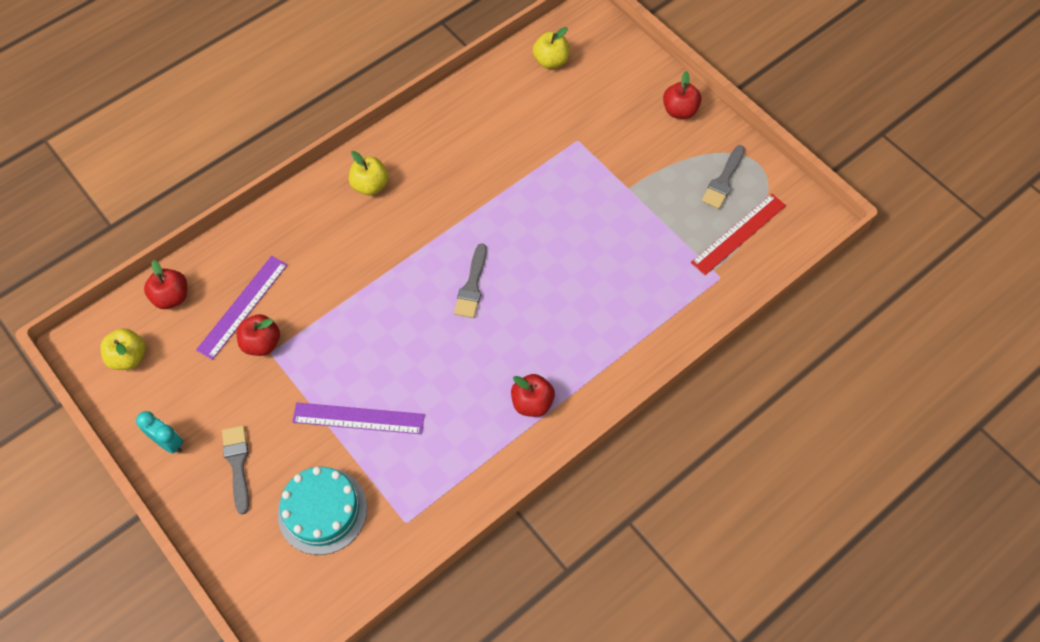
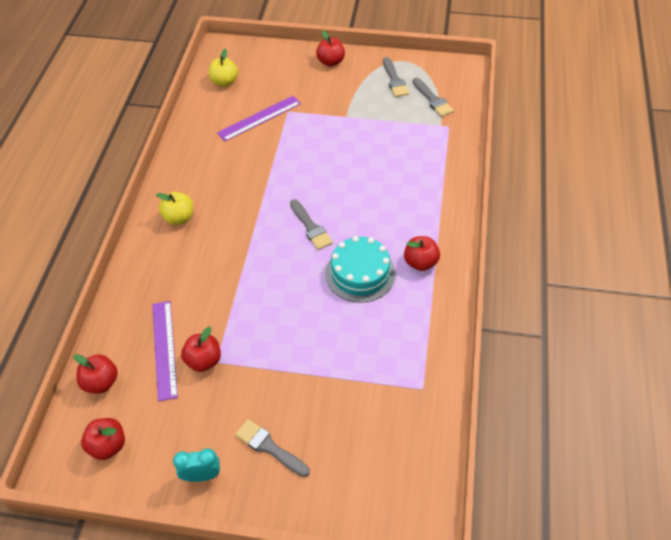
camera: 40 degrees left, 10 degrees down
(128, 357) = (108, 446): yellow apple -> red apple
(322, 510) = (361, 426): turquoise cake -> turquoise cake (360, 273)
(358, 418) = (323, 354): purple ruler -> purple ruler (259, 118)
(738, 234) = (433, 99): red ruler -> grey brush

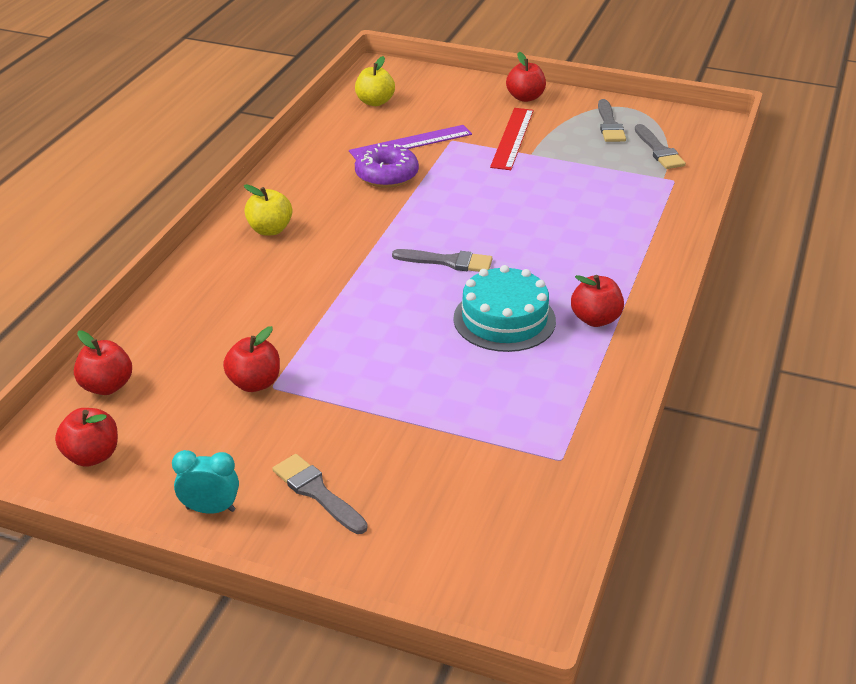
camera: 10 degrees right, 15 degrees down
(164, 349) = (205, 363): purple ruler -> none
(249, 152) = (386, 175): none -> purple donut
(311, 227) = (448, 262): grey brush -> grey brush turned 60 degrees counterclockwise
(330, 103) = (512, 138): none -> red ruler

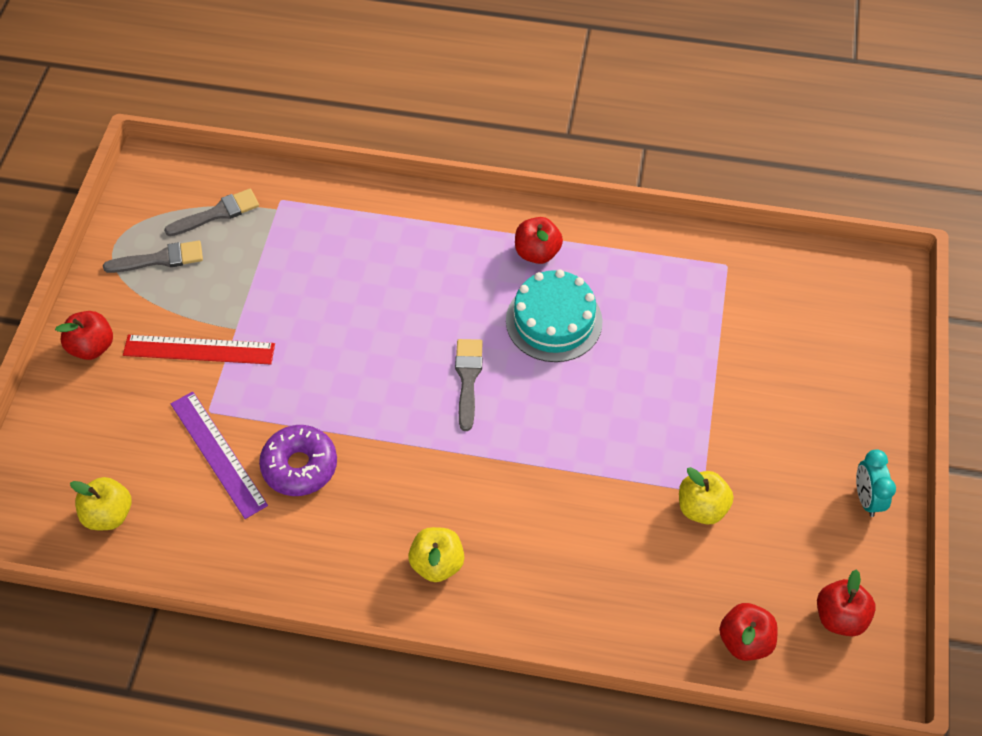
camera: 100 degrees left, 20 degrees up
(254, 383) = (701, 507): red apple -> yellow apple
(317, 492) = (820, 424): grey brush -> none

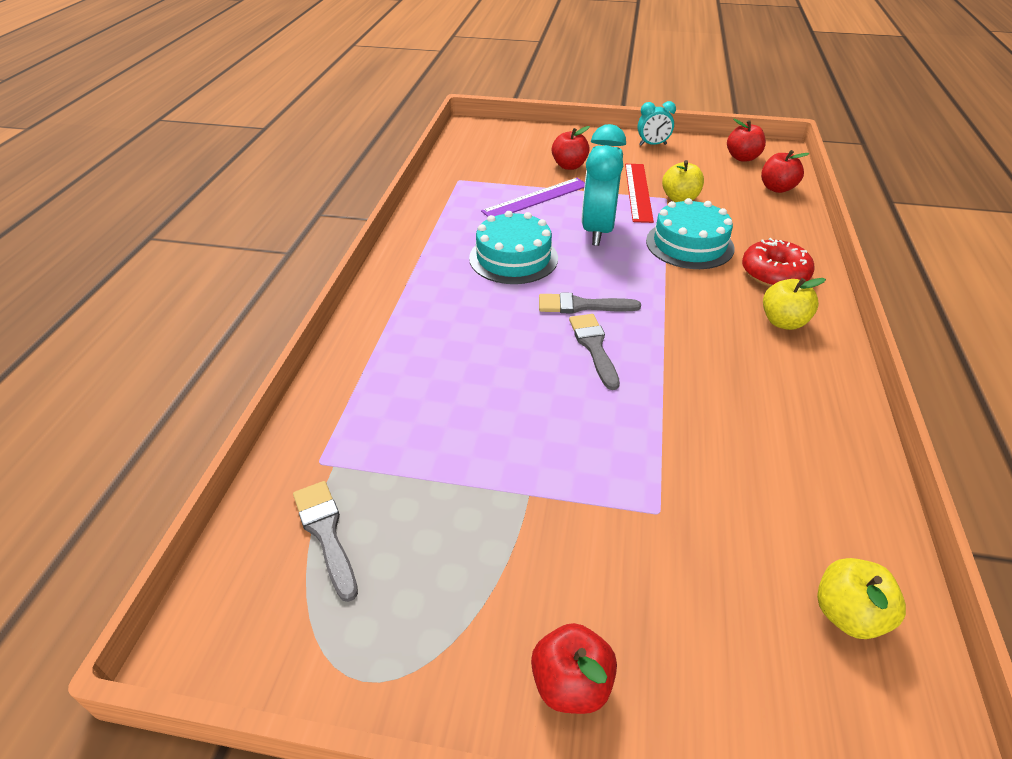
camera: 90 degrees left, 15 degrees down
(160, 259) = (401, 601): grey brush -> grey brush (594, 347)
(199, 349) = (565, 533): red ruler -> red ruler (638, 192)
(218, 453) = (718, 497): purple ruler -> purple ruler (536, 198)
(300, 466) = (712, 420): purple donut -> none
(528, 579) = (774, 273): none -> red donut
(537, 253) = (434, 266): red apple -> red apple (569, 166)
(589, 499) = (689, 244): none -> turquoise cake
(615, 405) = (598, 231): none -> turquoise clock

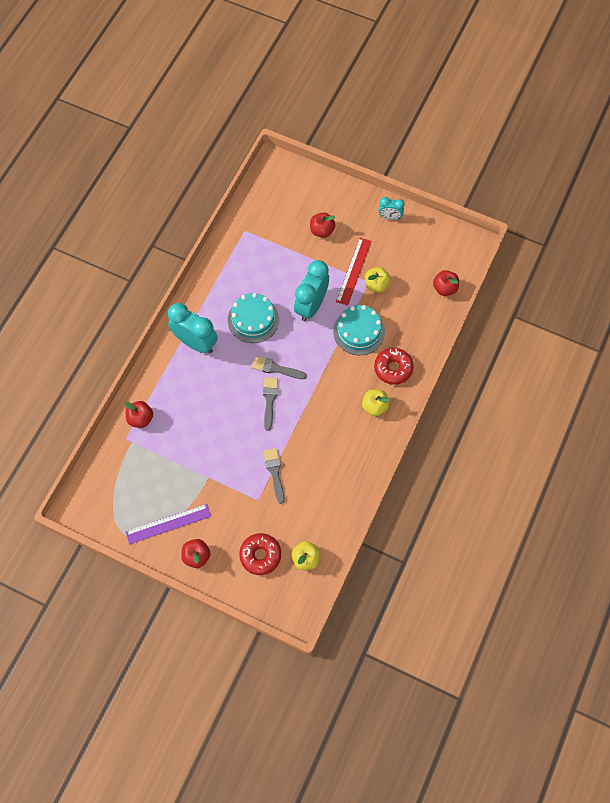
camera: 15 degrees right, 25 degrees up
(326, 533) = (124, 475): grey brush -> grey brush (274, 472)
(424, 298) = (195, 342): none -> turquoise clock
(536, 198) = (287, 263): purple ruler -> purple ruler (168, 524)
(735, 636) = (260, 555): none -> red donut
(742, 158) = (443, 248): red apple -> red apple (140, 418)

